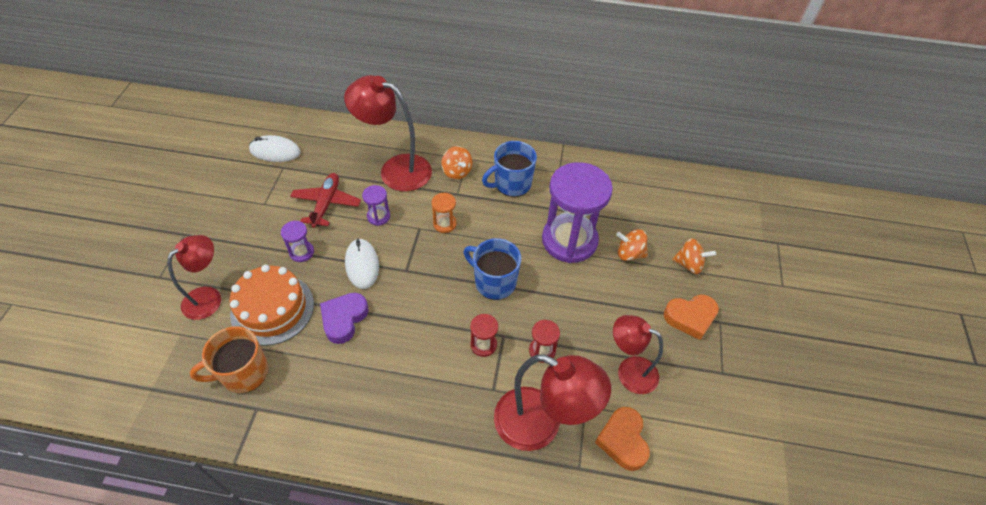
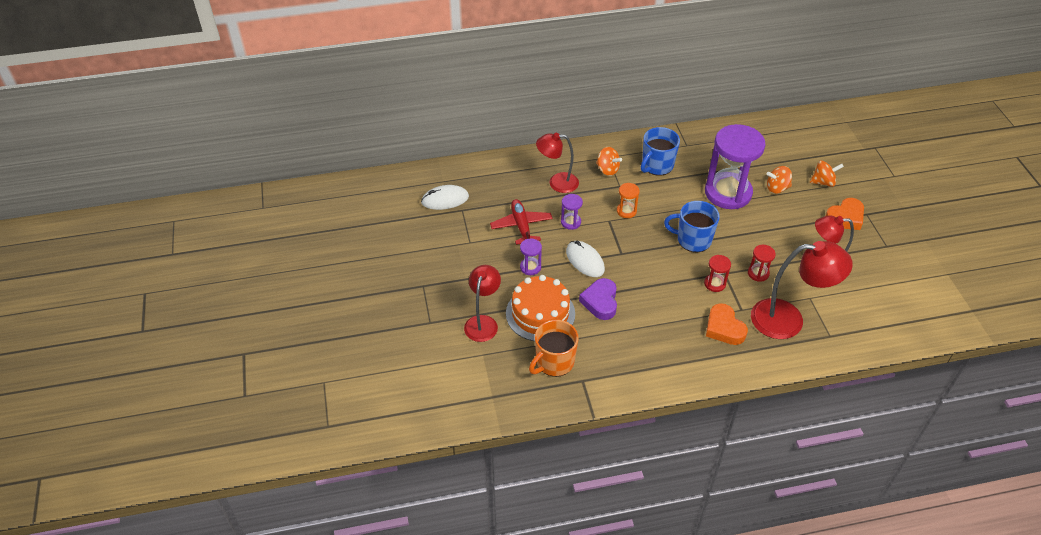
camera: 20 degrees left, 5 degrees down
(395, 169) = (557, 183): red lamp -> red lamp, size x0.65
(623, 440) = (848, 309): orange heart -> orange heart (724, 328)

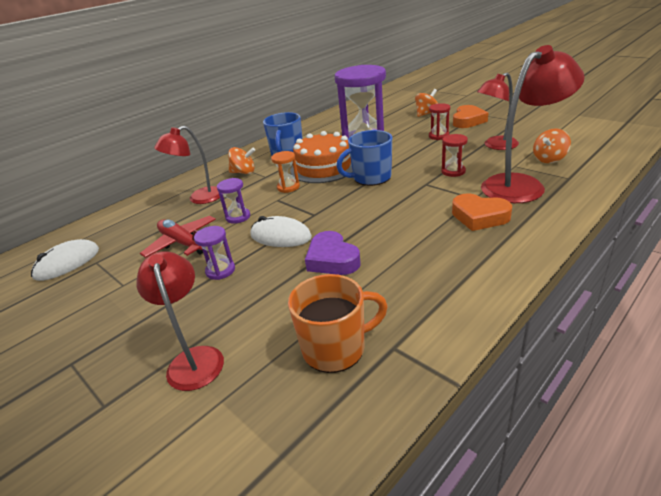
camera: 30 degrees left, 15 degrees down
(540, 313) = (269, 306): orange cake -> orange cake (323, 167)
(554, 362) = (335, 348): orange mug -> orange mug turned 120 degrees counterclockwise
(714, 284) = (427, 193): red hourglass -> red hourglass (438, 136)
(777, 188) = (398, 128): orange spinning top -> orange spinning top (549, 159)

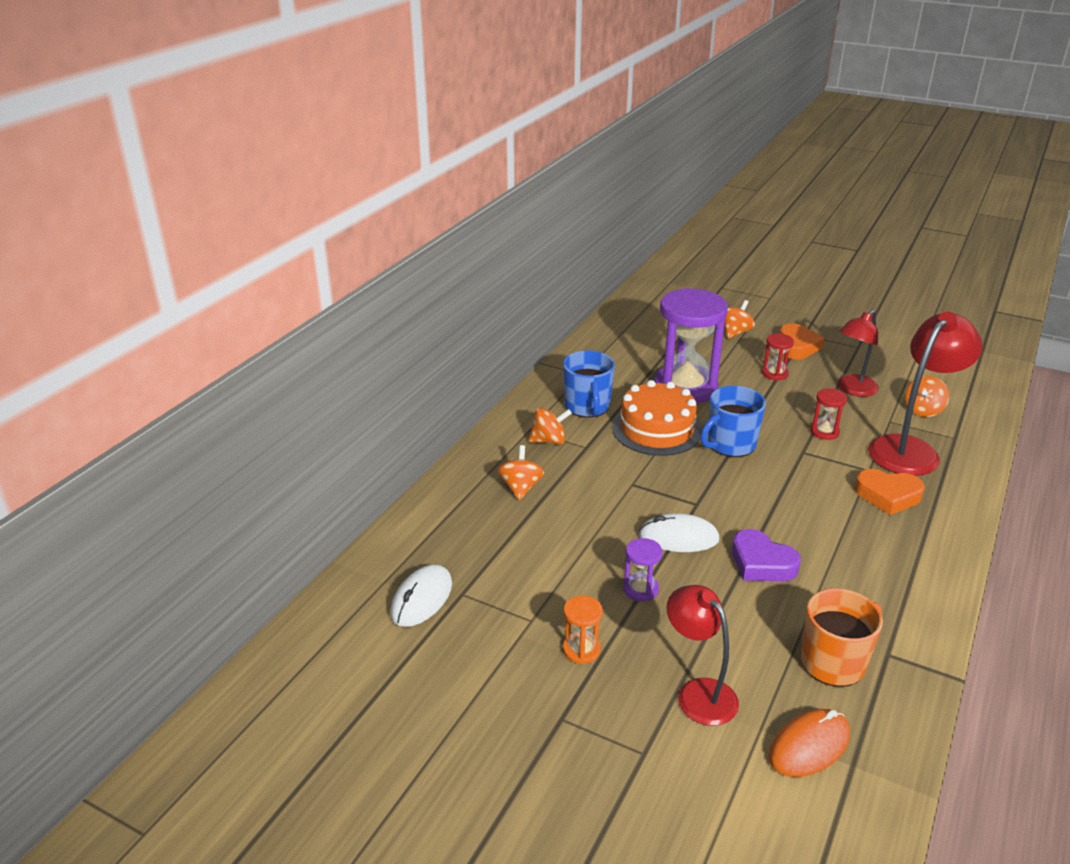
camera: 20 degrees left, 0 degrees up
(182, 243) = (558, 557): red plane -> none
(199, 198) = (520, 487): red lamp -> orange spinning top
(238, 217) = (600, 513): purple hourglass -> none
(252, 427) = (809, 746): none -> orange mouse
(288, 187) = (632, 463): orange hourglass -> orange hourglass (581, 649)

